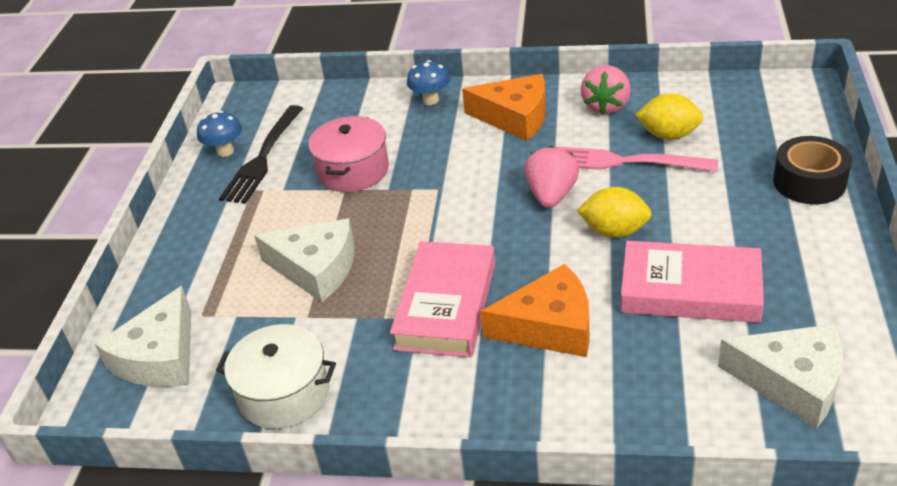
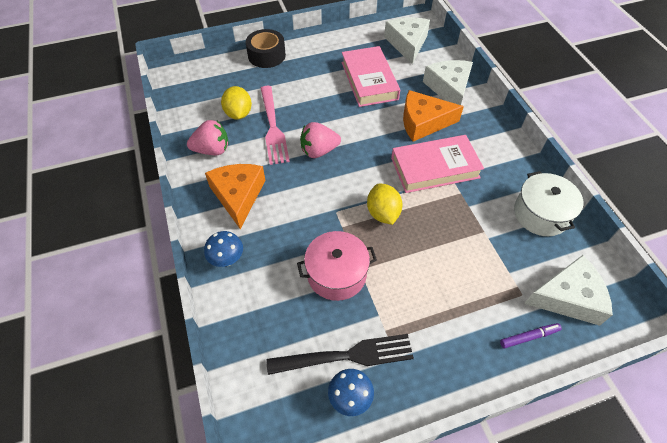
camera: 120 degrees left, 15 degrees up
(156, 297) = (528, 337): none -> purple marker
(316, 268) = (445, 247): white cheese -> white cheese (449, 88)
(549, 326) = (423, 122): orange cheese -> orange cheese turned 60 degrees counterclockwise
(614, 231) = (339, 116): yellow lemon -> yellow lemon (383, 213)

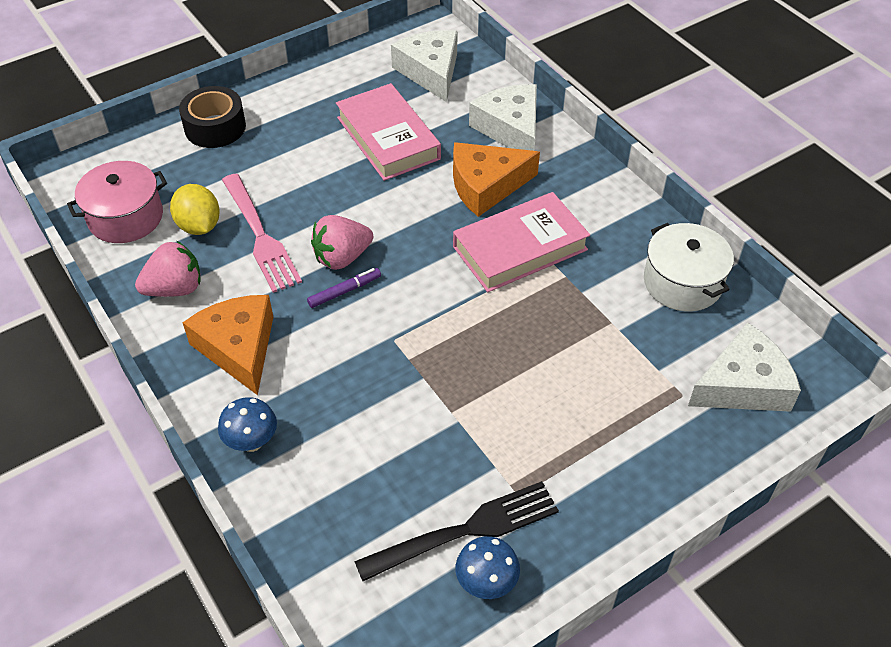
camera: 15 degrees left, 5 degrees down
(336, 274) = (420, 426): pink pot -> pink pot (125, 217)
(383, 213) = (463, 327): yellow lemon -> none
(528, 337) = (704, 447): purple marker -> purple marker (344, 291)

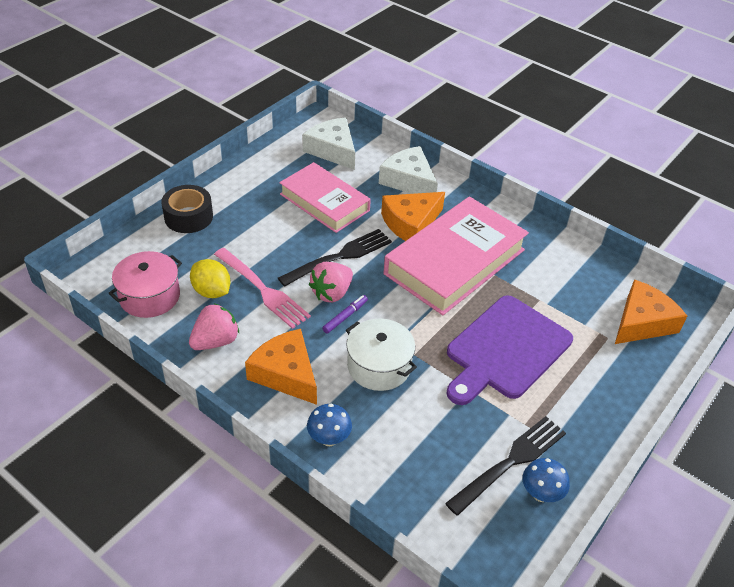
camera: 20 degrees left, 5 degrees down
(374, 212) = (340, 257): none -> black fork
(520, 248) = (455, 262): pink book -> pink book, size x1.51
(532, 380) = (505, 350): none -> purple cutting board
(682, 282) = (573, 263): white pot -> white pot (379, 366)
(743, 385) = (642, 322): white cheese -> orange cheese

